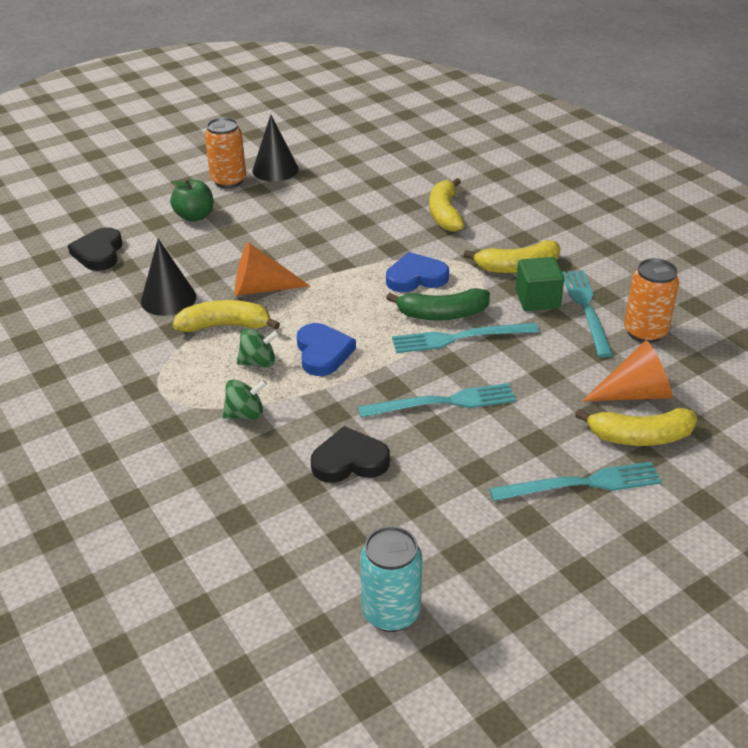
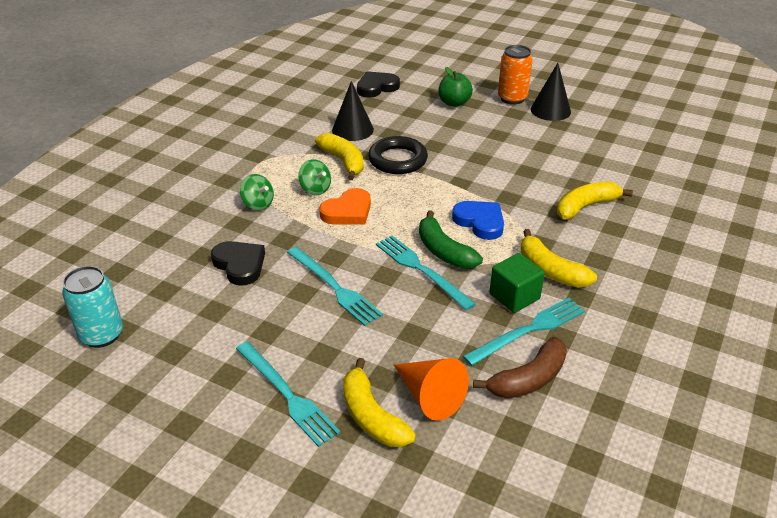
camera: 60 degrees right, 0 degrees up
(261, 289) = (397, 160): orange cone -> black ring
(323, 353) = (348, 211): blue heart -> orange heart
(645, 332) = (528, 379): orange can -> brown banana

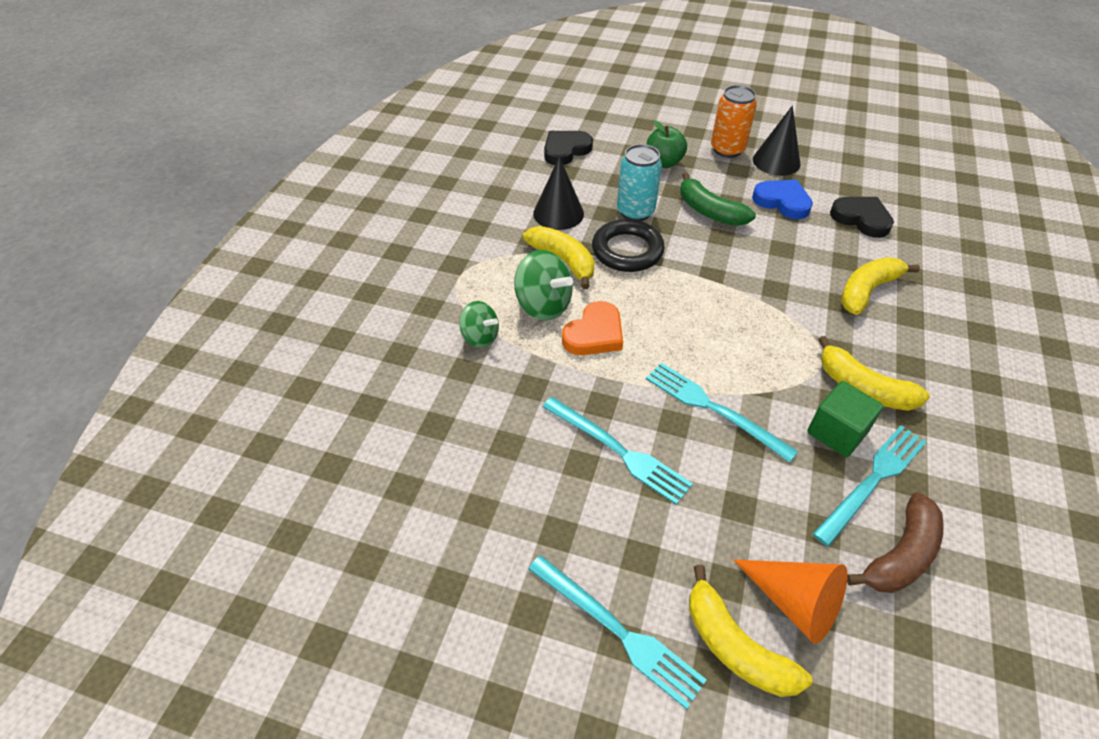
camera: 10 degrees left, 10 degrees up
(102, 335) = (342, 574): turquoise can -> turquoise can (635, 212)
(240, 265) = (488, 433): black heart -> black heart (861, 219)
(315, 189) = (543, 305): green spinning top -> green spinning top, size x1.55
(444, 251) = (730, 377): green banana -> green banana (709, 211)
(480, 222) = (756, 328): blue heart -> blue heart (782, 202)

